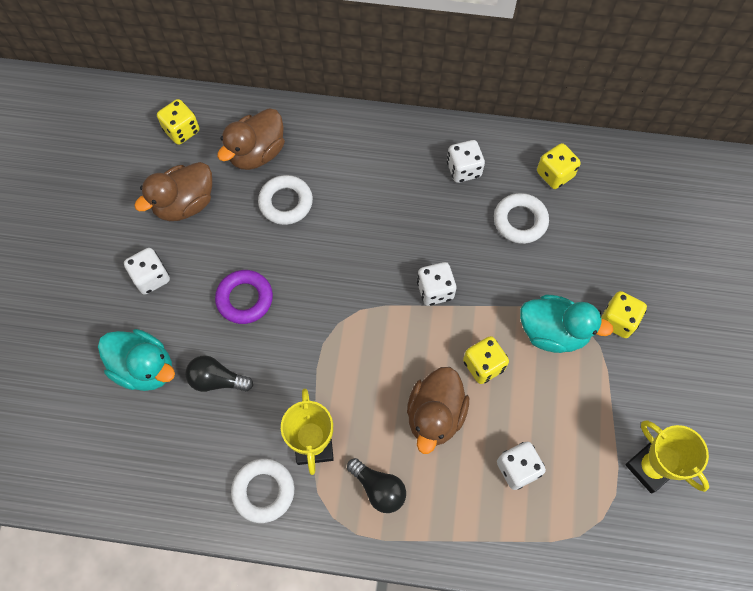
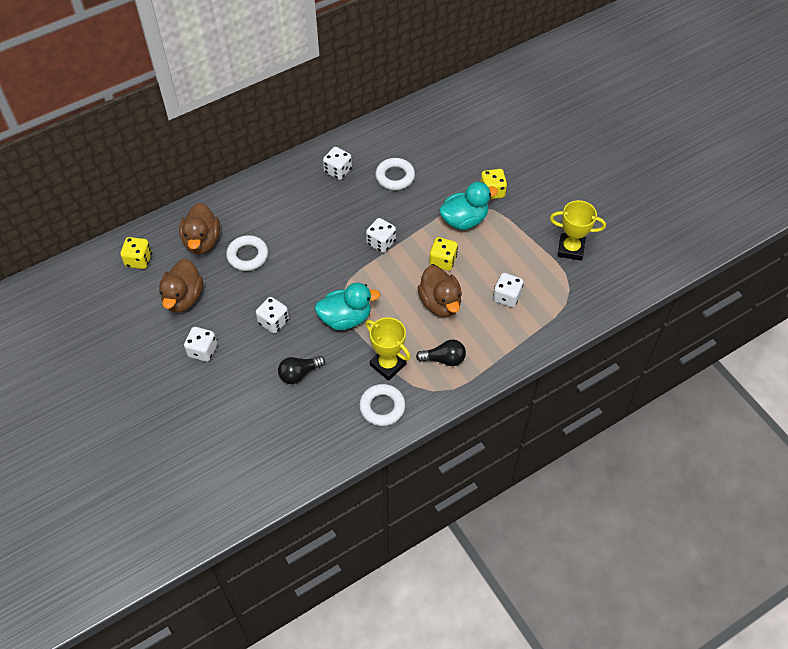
camera: 40 degrees left, 10 degrees down
(145, 368) = (248, 399): turquoise duck -> turquoise duck (345, 318)
(245, 299) = (273, 322): purple ring -> white dice
(554, 174) = (392, 141): yellow dice -> none

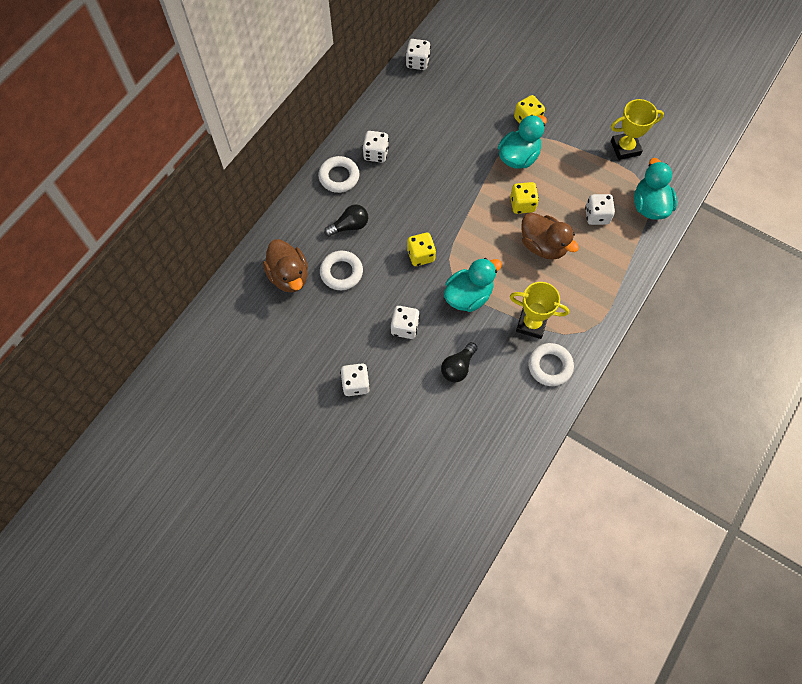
camera: 25 degrees left, 10 degrees up
(139, 260) = (238, 320): yellow dice -> yellow dice (421, 255)
(183, 298) = (305, 340): brown duck -> none
(381, 242) = (457, 209): white dice -> white dice (417, 62)
(395, 177) = (432, 139): white ring -> white ring (339, 177)
(444, 359) = (577, 297): black light bulb -> black light bulb (349, 226)
(563, 307) = (649, 206): none -> turquoise duck

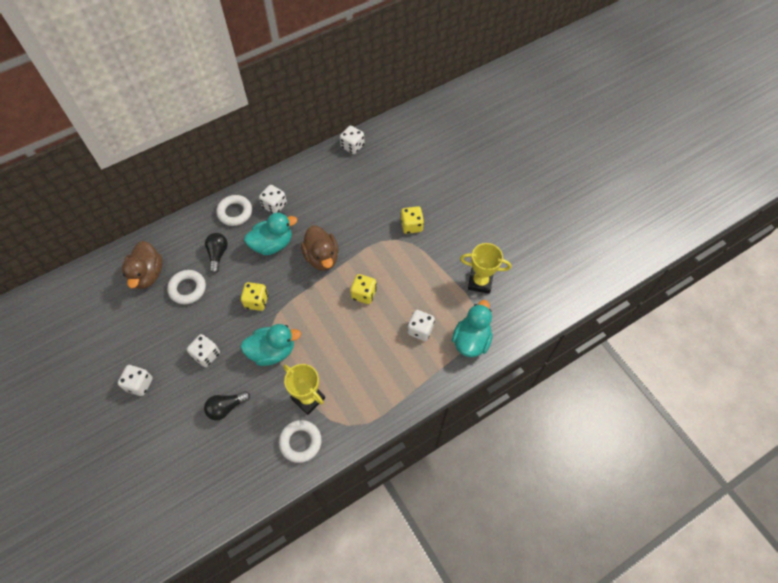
camera: 25 degrees right, 5 degrees down
(349, 226) = (218, 254): black light bulb -> black light bulb turned 90 degrees counterclockwise
(518, 157) = (385, 253): turquoise duck -> turquoise duck (272, 244)
(543, 246) = (359, 336): brown duck -> brown duck (322, 257)

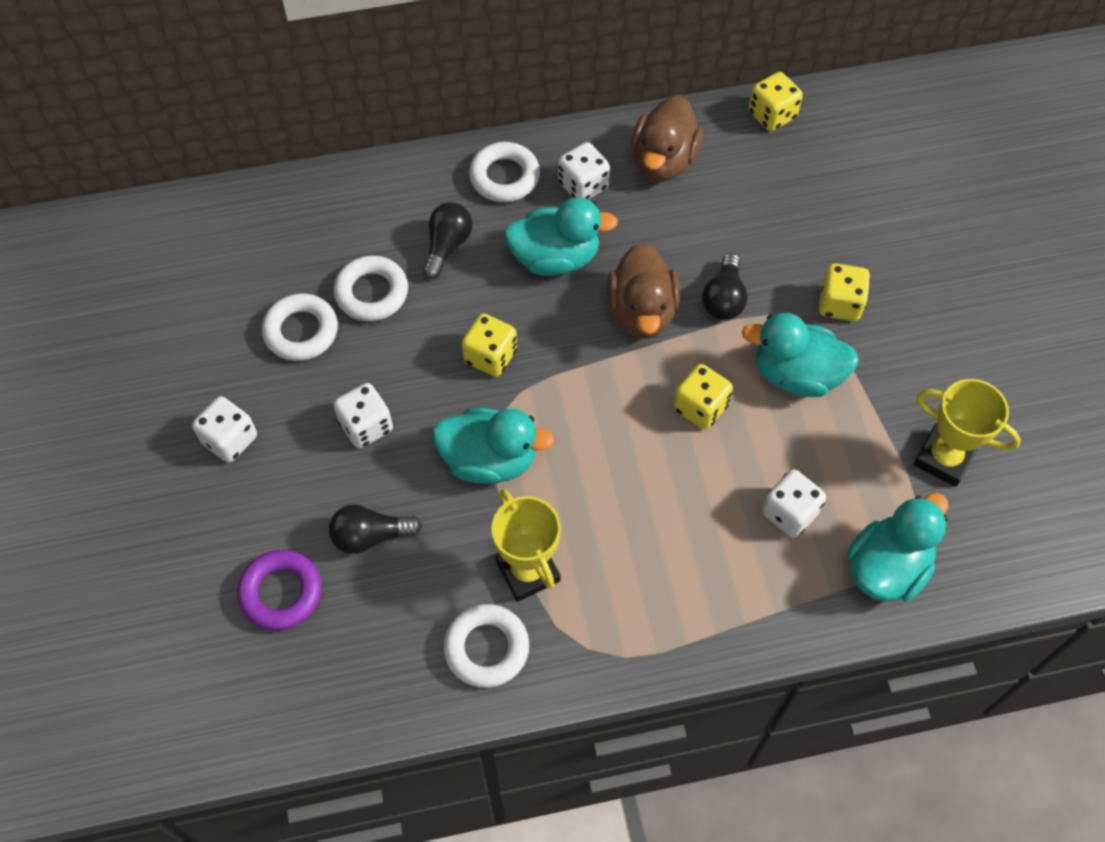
camera: 20 degrees right, 0 degrees up
(147, 274) = (308, 244): brown duck -> brown duck (663, 161)
(158, 319) = (301, 331): none -> white ring
(190, 451) = (281, 593): none -> purple ring
(352, 146) = (772, 115): white dice -> yellow dice
(358, 239) = (723, 299): none -> black light bulb
(402, 264) = (796, 374): none -> turquoise duck

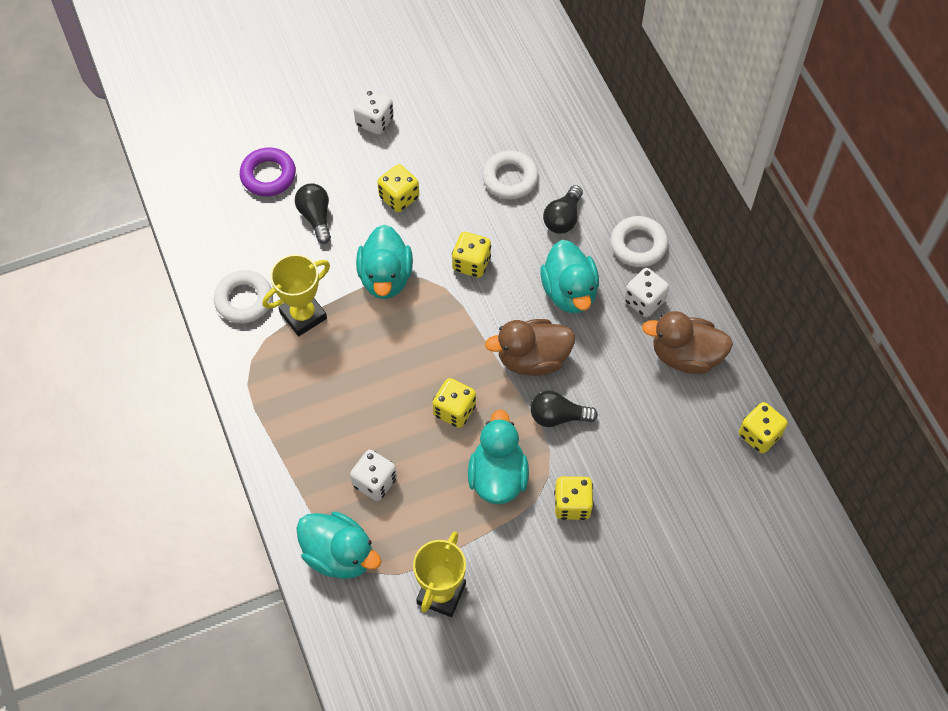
camera: 80 degrees right, 0 degrees up
(301, 331) = (468, 142): white ring -> none
(366, 426) = (399, 197): white dice -> yellow dice
(447, 246) = (563, 218): black light bulb -> black light bulb turned 105 degrees clockwise

